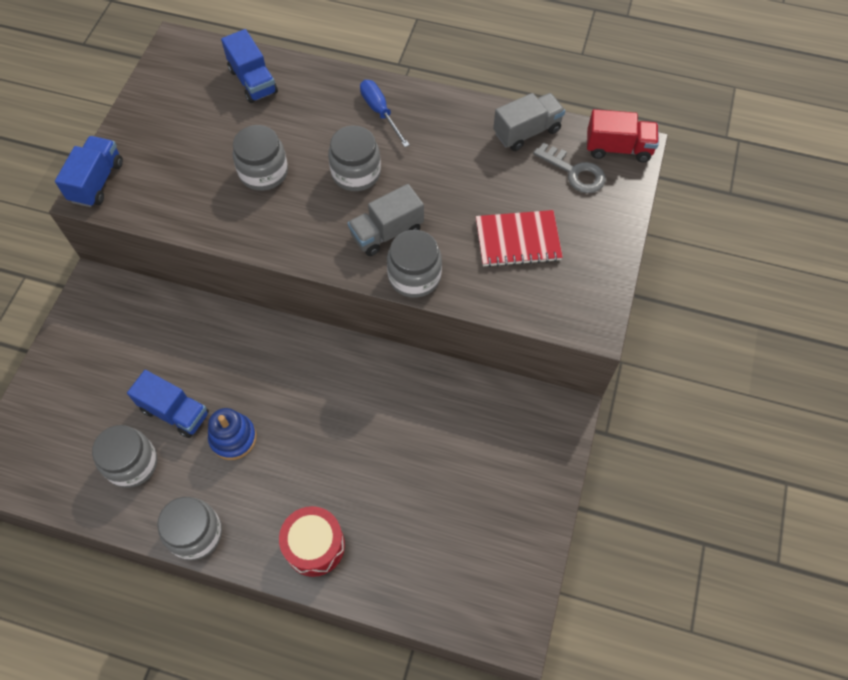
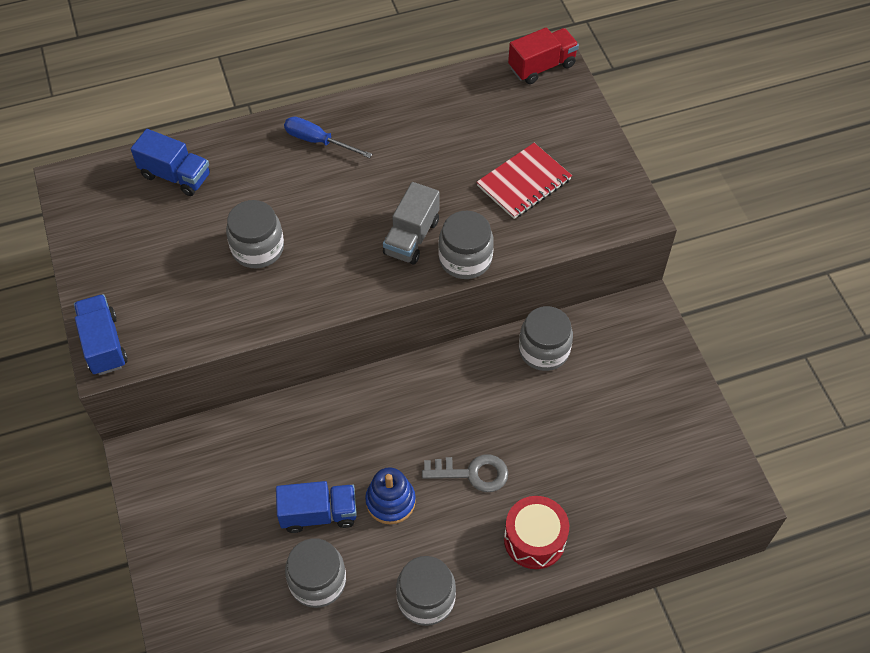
camera: 35 degrees left, 5 degrees down
(356, 173) = (342, 203): grey jar -> grey jar (544, 350)
(527, 132) = (457, 92): grey truck -> none
(575, 172) = (523, 104): grey key -> grey key (472, 473)

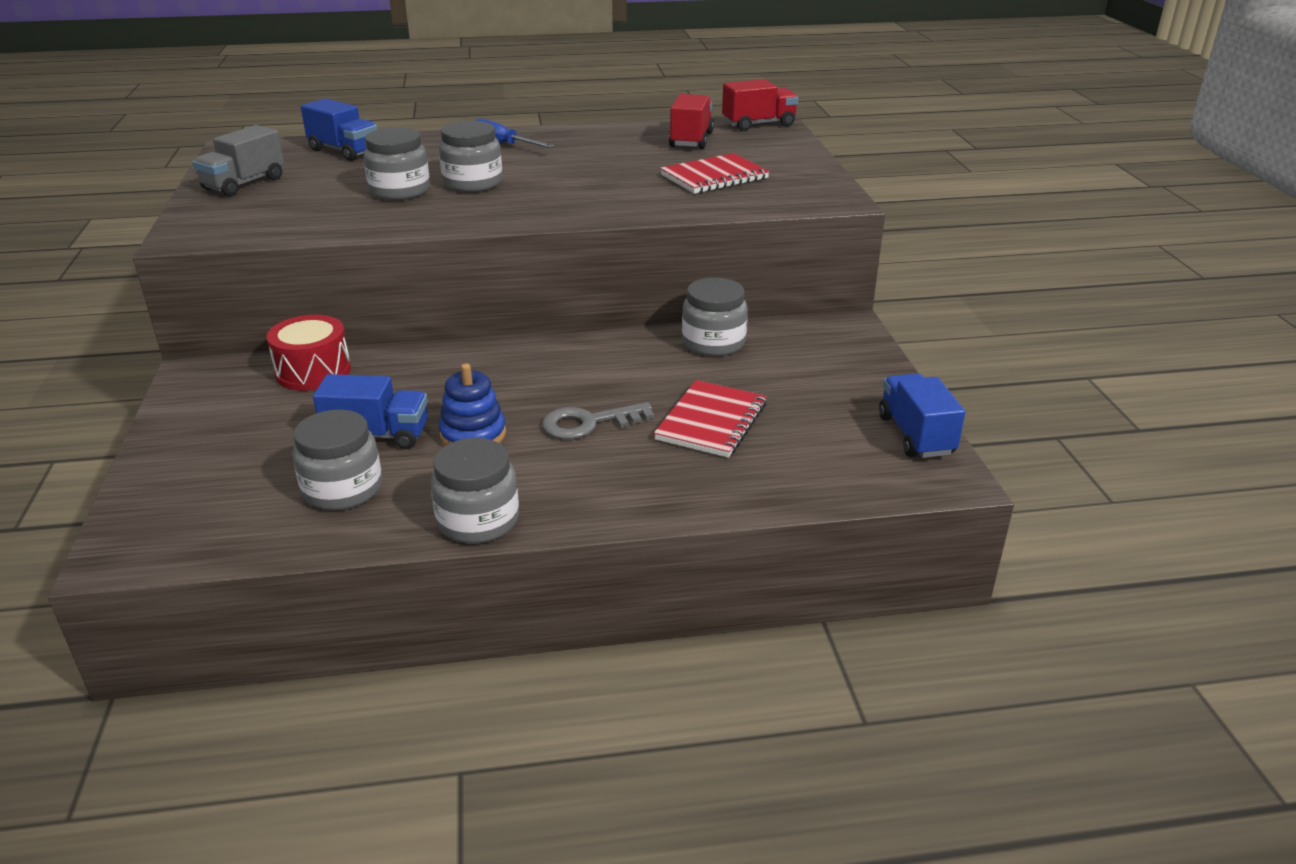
camera: 10 degrees right, 25 degrees down
(103, 344) = (189, 229): blue truck -> blue truck (915, 435)
(411, 237) = (573, 196): grey truck -> grey truck (244, 184)
(465, 259) = (627, 211): grey jar -> grey jar (473, 183)
(472, 473) = (588, 423): grey key -> grey key turned 150 degrees clockwise
(487, 109) = (691, 140): none -> red truck
(534, 539) = (649, 485): red drum -> red drum (313, 371)
(563, 456) = (711, 422): none -> red notebook

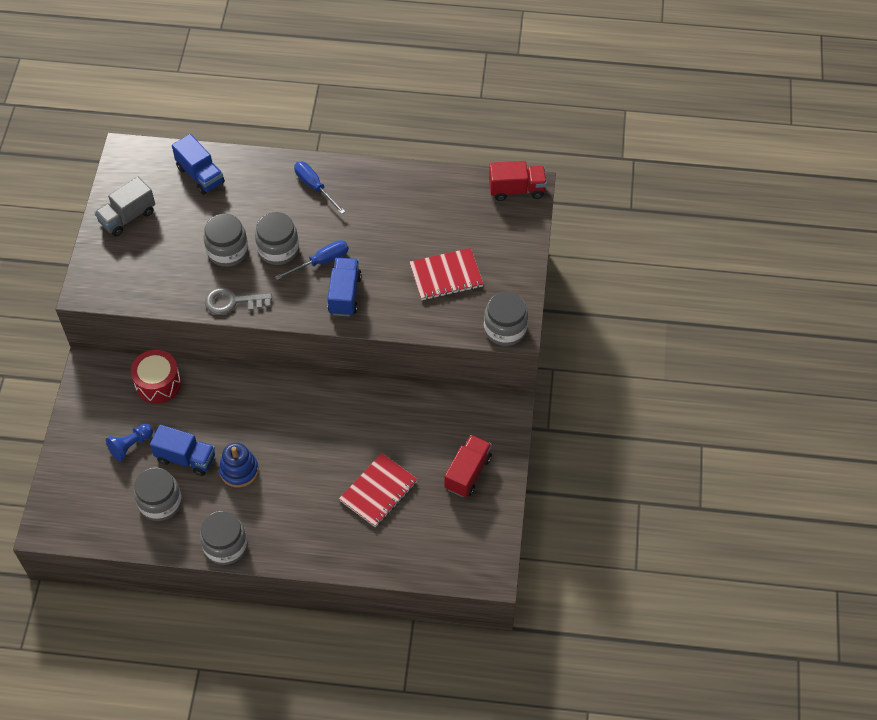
camera: 15 degrees right, 25 degrees up
(277, 436) = (131, 445): none -> blue pawn
(538, 185) = (321, 262): none -> blue screwdriver
(588, 423) = (307, 475): grey key -> grey key (232, 302)
(691, 140) = (454, 208): red truck -> red truck (467, 473)
(713, 343) = (411, 409): grey jar -> grey jar (505, 329)
(915, 435) = (492, 532): blue truck -> blue truck (344, 295)

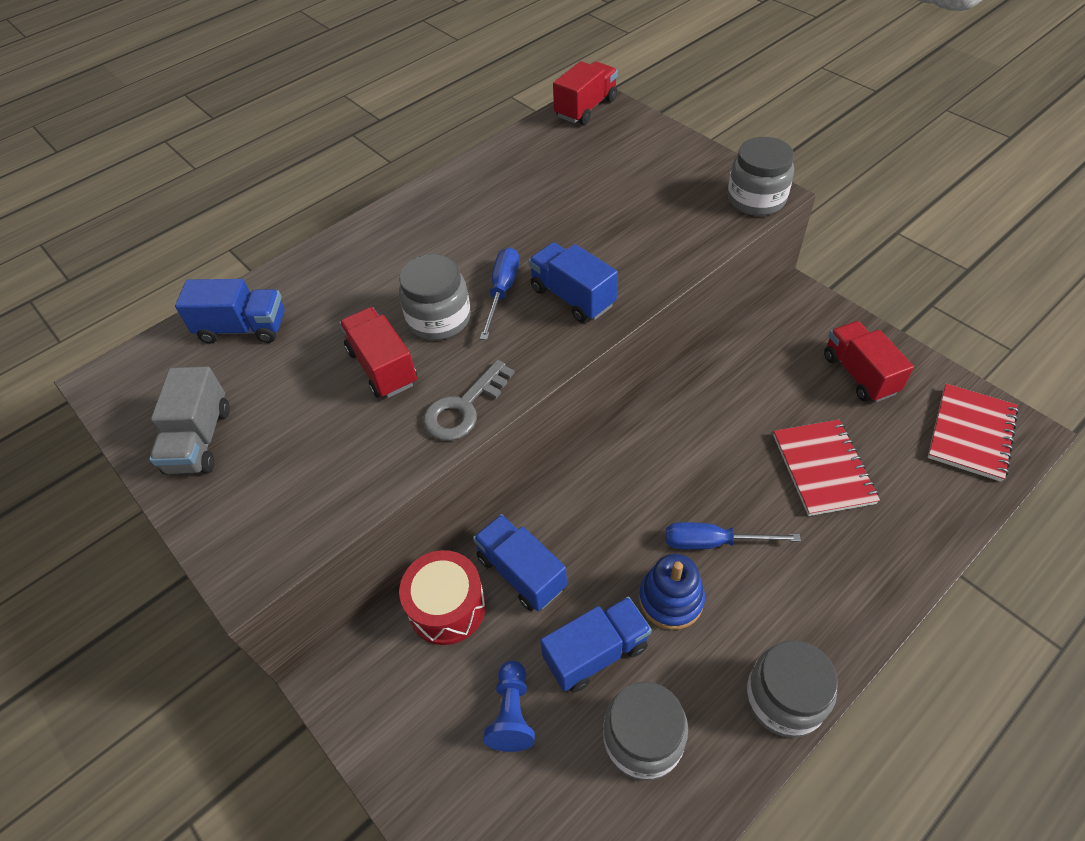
camera: 45 degrees left, 5 degrees down
(201, 400) = (521, 573): none -> blue truck
(227, 251) = (382, 367): grey jar -> red truck
(314, 187) = (394, 241): blue screwdriver -> blue screwdriver (713, 542)
(446, 276) = (637, 205): red notebook -> red notebook (971, 434)

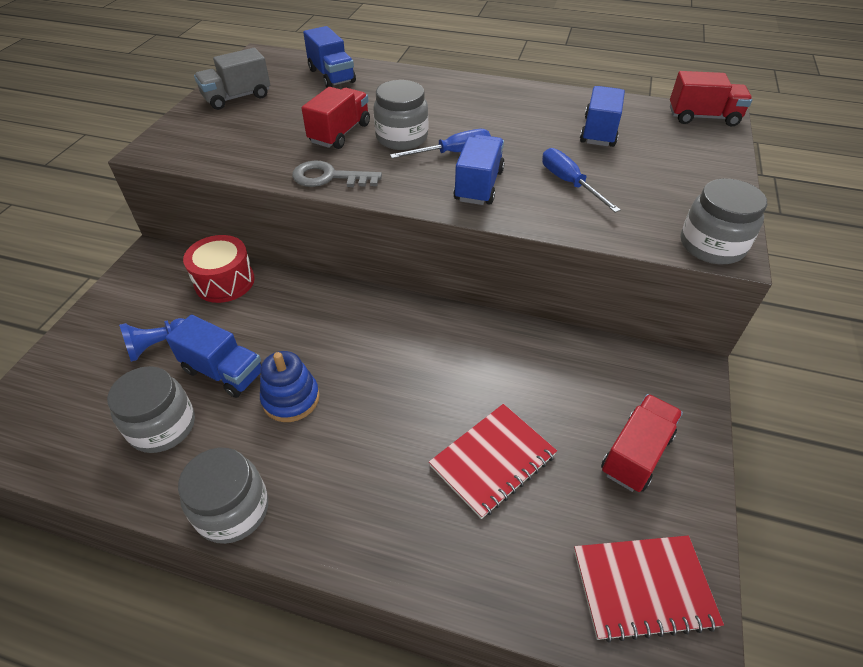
camera: 55 degrees right, 5 degrees down
(521, 573) = (270, 306): blue truck -> blue truck (599, 132)
(713, 542) = (360, 406): blue screwdriver -> blue screwdriver (569, 183)

